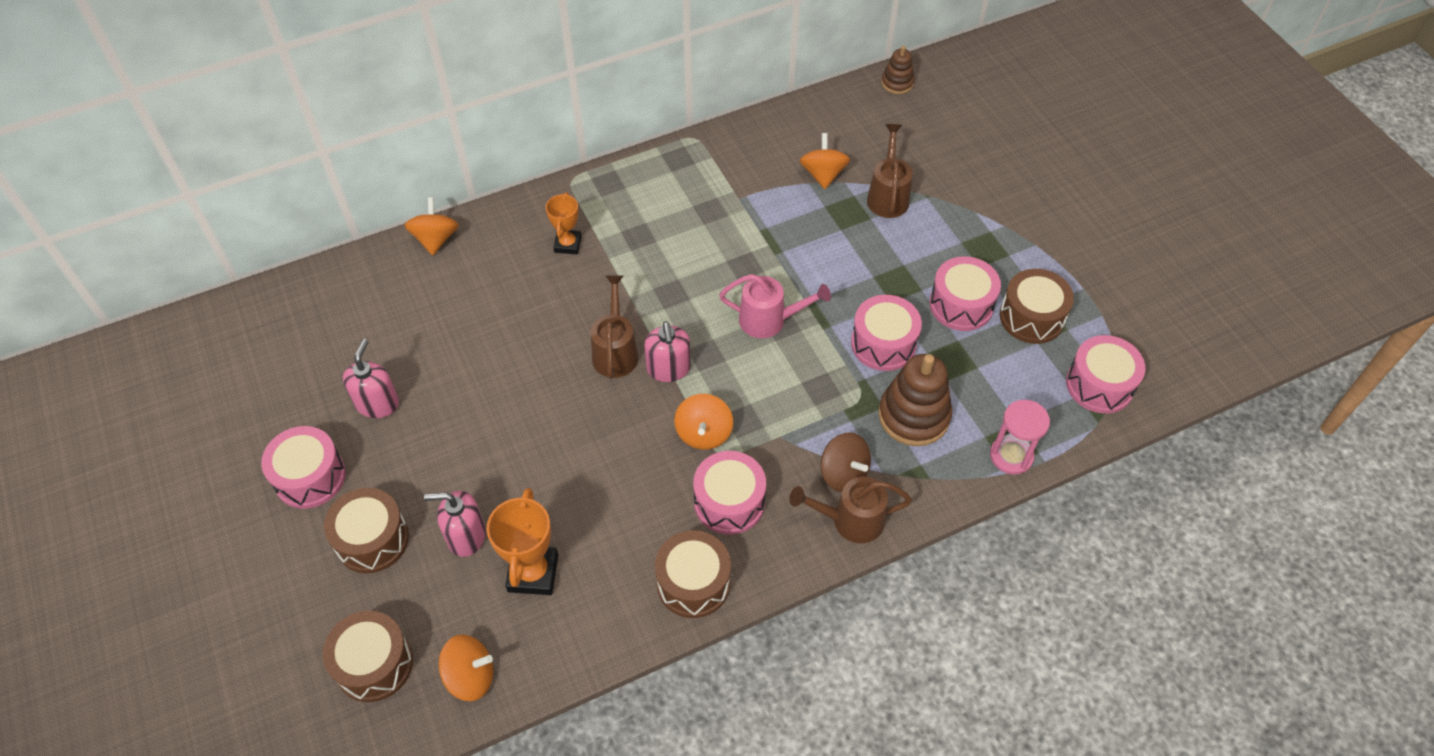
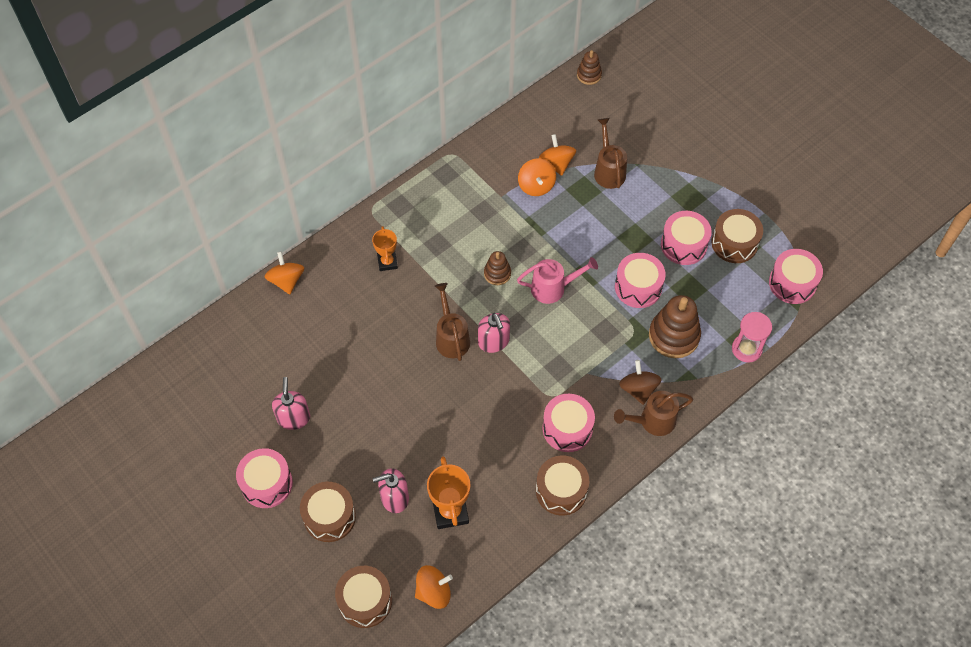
camera: 15 degrees left, 5 degrees up
(702, 287) = (497, 273): none -> brown stacking toy
(704, 433) = (534, 383): orange spinning top -> orange spinning top (536, 186)
(843, 473) = (638, 389): brown spinning top -> brown spinning top turned 135 degrees counterclockwise

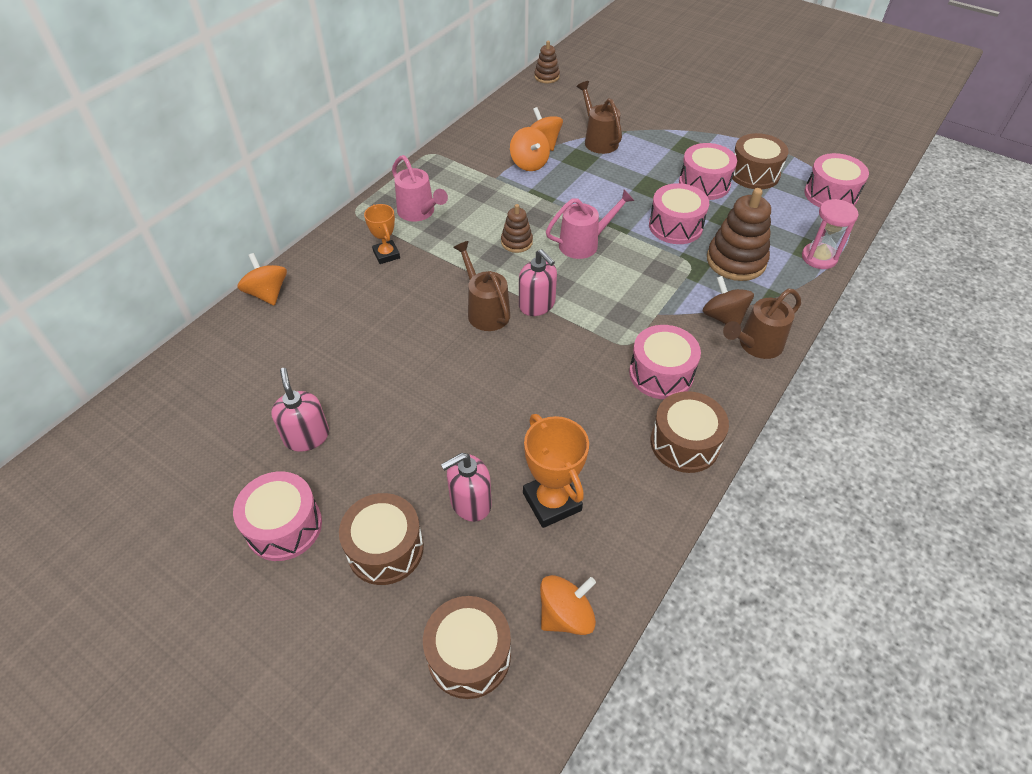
camera: 15 degrees left, 10 degrees down
(425, 222) = (419, 213): none -> pink watering can

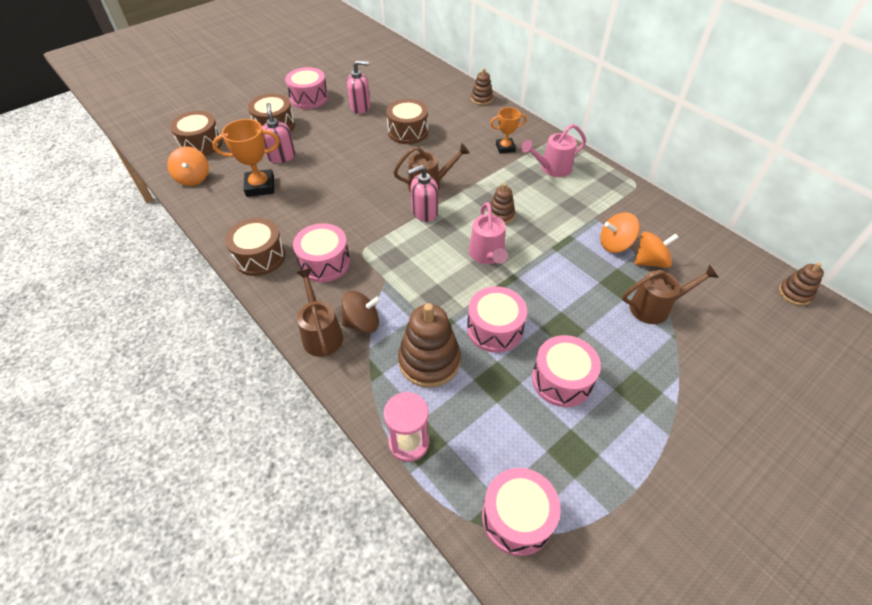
camera: 105 degrees right, 0 degrees up
(267, 293) = (481, 99): orange spinning top -> brown stacking toy
(754, 174) = (575, 442): brown drum -> brown drum (408, 132)

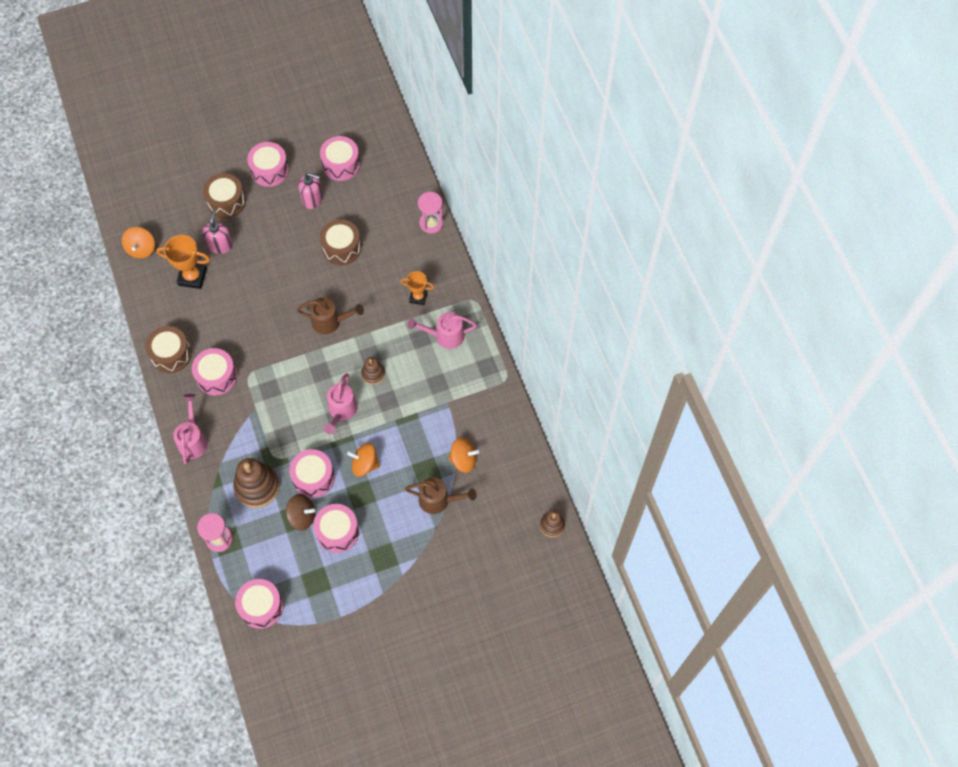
camera: 20 degrees right, 15 degrees up
(201, 144) = (157, 206): brown drum -> none
(321, 333) = (193, 439): brown watering can -> pink watering can
(362, 323) = (224, 440): brown spinning top -> brown spinning top (302, 516)
(375, 82) = (341, 164): none -> pink drum
(424, 212) = (313, 350): pink soap dispenser -> none
(481, 99) = (431, 223): brown stacking toy -> pink hourglass
(615, 244) = (446, 434): orange spinning top -> orange spinning top (364, 464)

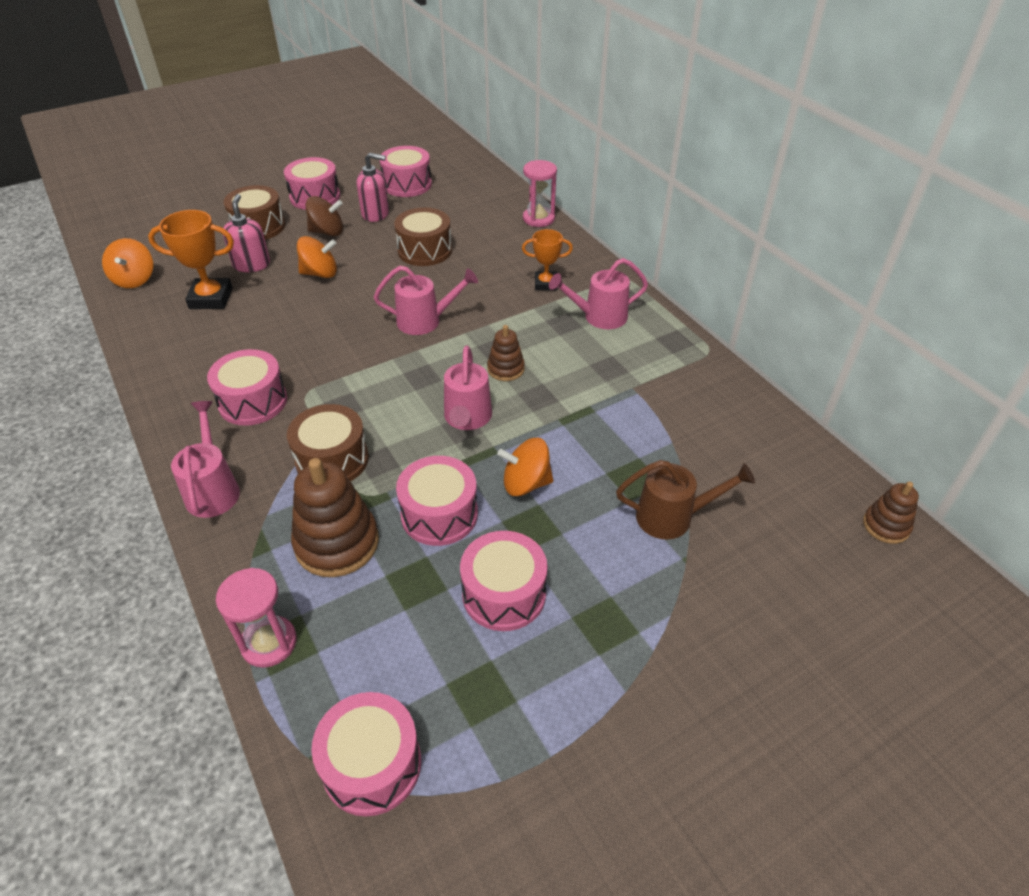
camera: 10 degrees left, 20 degrees down
(171, 354) = (176, 384): brown drum -> brown drum (332, 460)
(302, 516) = (430, 578): brown spinning top -> brown spinning top (327, 232)
(331, 322) = (426, 321): brown watering can -> pink watering can
(463, 459) = (690, 455): orange spinning top -> orange spinning top (320, 273)

